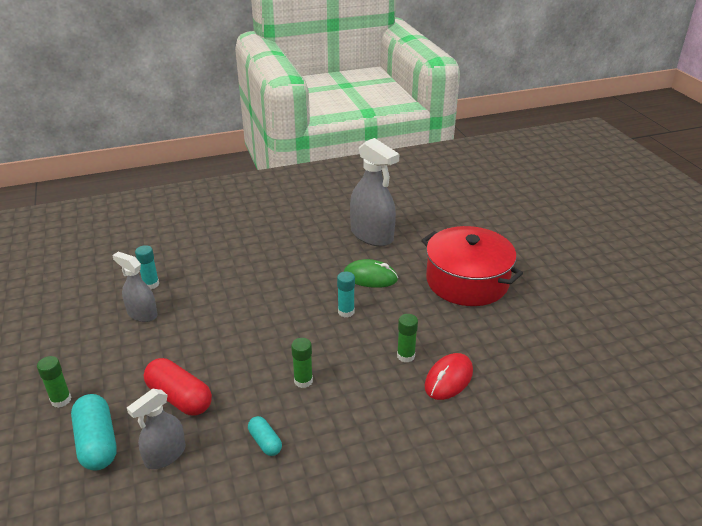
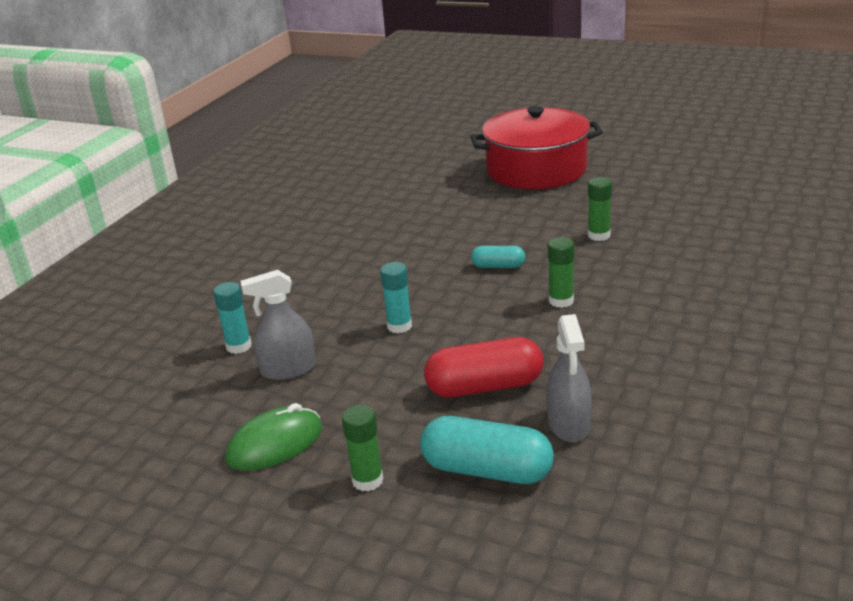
camera: 45 degrees left, 5 degrees down
(265, 442) = (625, 353): turquoise capsule -> turquoise capsule (498, 266)
(346, 312) = (488, 242): turquoise glue stick -> turquoise glue stick (399, 326)
(370, 277) = (453, 211): green mouse -> green mouse (275, 444)
(372, 235) = (386, 186): grey spray bottle -> none
(448, 379) = (658, 227): red mouse -> none

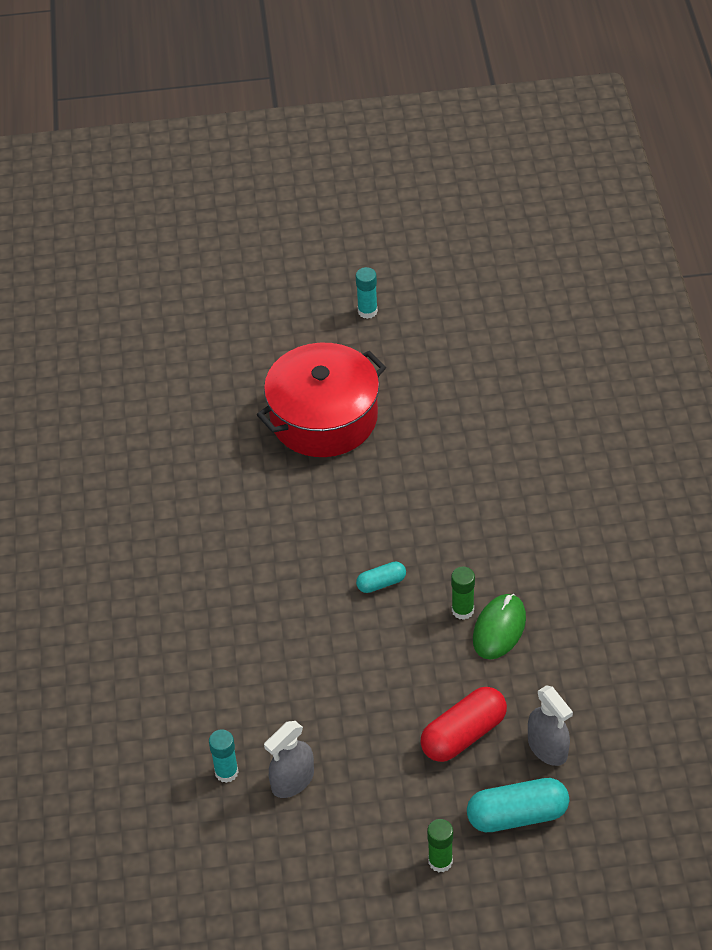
camera: 30 degrees left, 20 degrees up
(275, 444) = (346, 859): green mouse -> green mouse (499, 629)
(399, 326) = (348, 693): turquoise glue stick -> turquoise glue stick (367, 311)
(599, 235) = (444, 507): green glue stick -> none

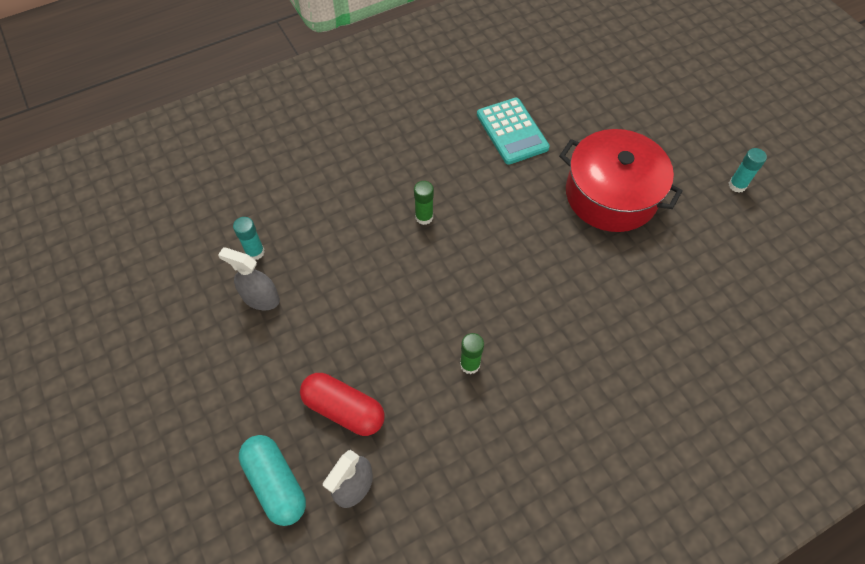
camera: 65 degrees right, 10 degrees up
(190, 472) = (512, 131): none -> turquoise calculator
(381, 583) = (469, 293): turquoise capsule -> none
(440, 861) = (214, 434): green glue stick -> green glue stick (424, 217)
(499, 629) = (463, 401): green mouse -> none

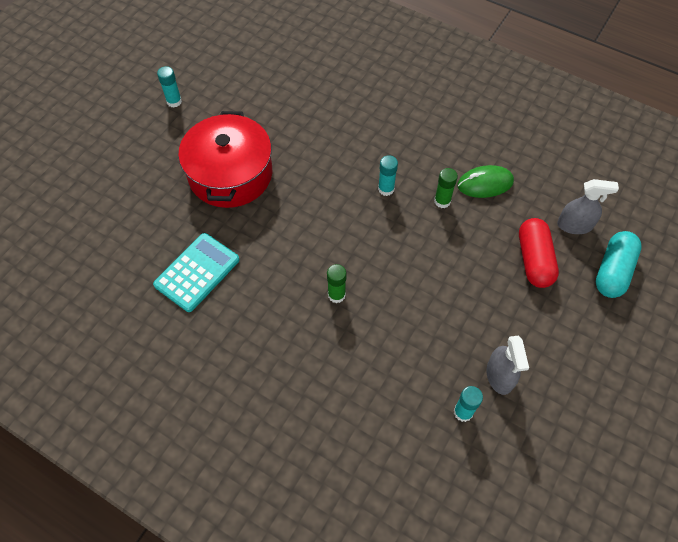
camera: 120 degrees left, 0 degrees up
(466, 424) = (485, 184): none -> green mouse
(517, 319) = (386, 189): none -> turquoise glue stick

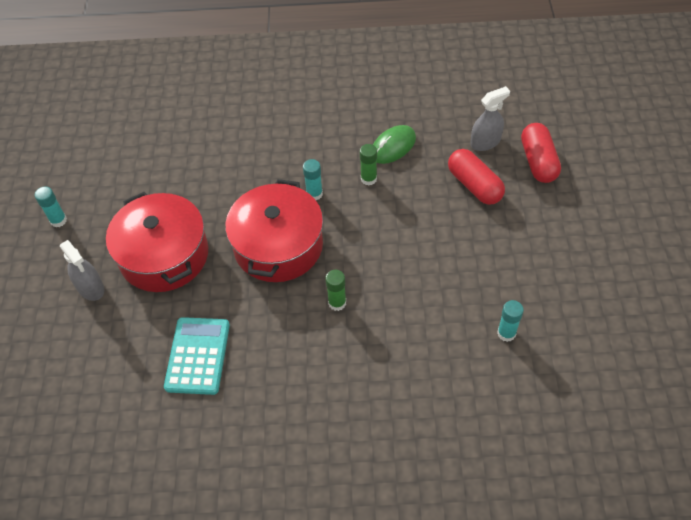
camera: 30 degrees left, 5 degrees down
(324, 217) = (278, 246): none -> red pot
(499, 376) = (513, 289): grey spray bottle -> grey spray bottle (90, 288)
(613, 271) = (538, 161): turquoise capsule -> red capsule

